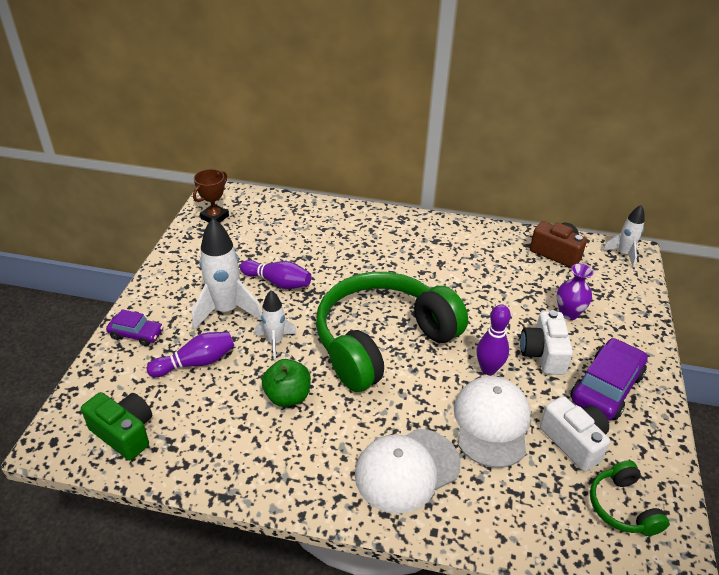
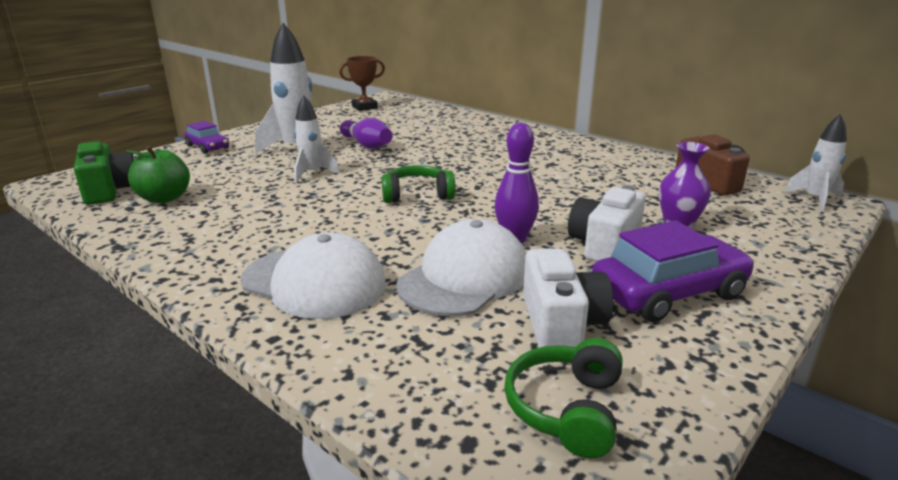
camera: 30 degrees right, 15 degrees down
(196, 363) = (227, 170): purple bowling pin -> none
(287, 396) = (272, 205): green apple -> green apple (164, 198)
(382, 341) = (417, 195): green headphones -> green headphones, size x0.42
(407, 470) = (314, 282): white cap -> white cap turned 150 degrees counterclockwise

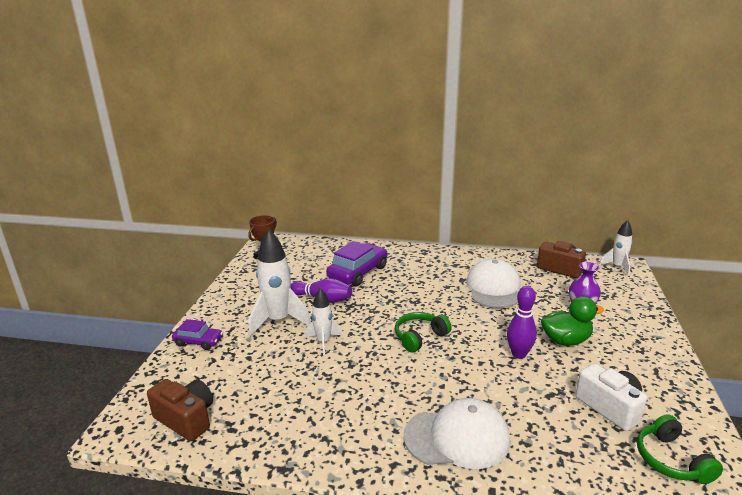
camera: 30 degrees left, 0 degrees up
(109, 191) = (186, 419): green camera -> brown camera
(164, 198) = (247, 409): green apple -> none
(464, 277) = (530, 396): white cap -> white cap (493, 288)
(604, 245) = (565, 340): white camera -> green duck
(668, 292) = (629, 363): purple car -> purple car (358, 272)

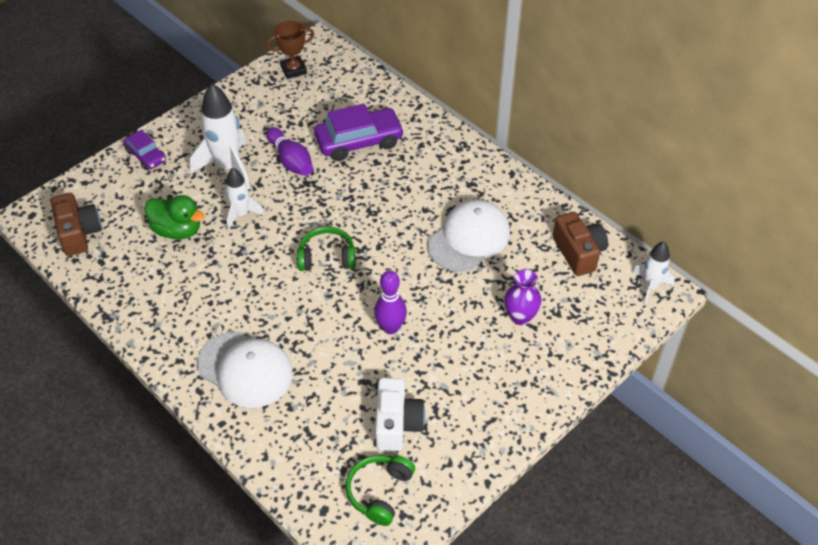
camera: 35 degrees right, 25 degrees up
(565, 340) = (454, 340): green duck -> green duck (177, 230)

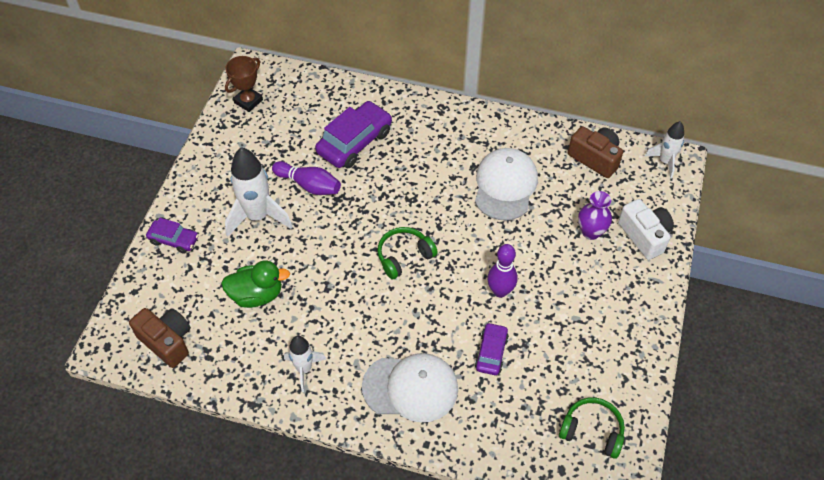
camera: 30 degrees left, 5 degrees up
(241, 214) = (303, 253): white rocket -> white rocket (304, 369)
(340, 376) = (491, 352): none -> purple car
(379, 492) = (592, 431): green headphones -> green headphones turned 120 degrees clockwise
(397, 424) = (564, 368): white camera -> white camera (644, 235)

